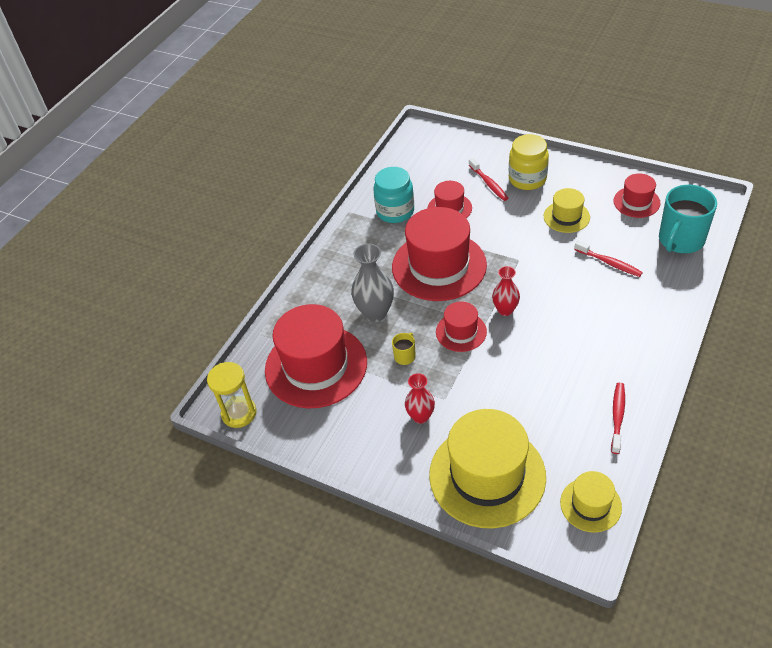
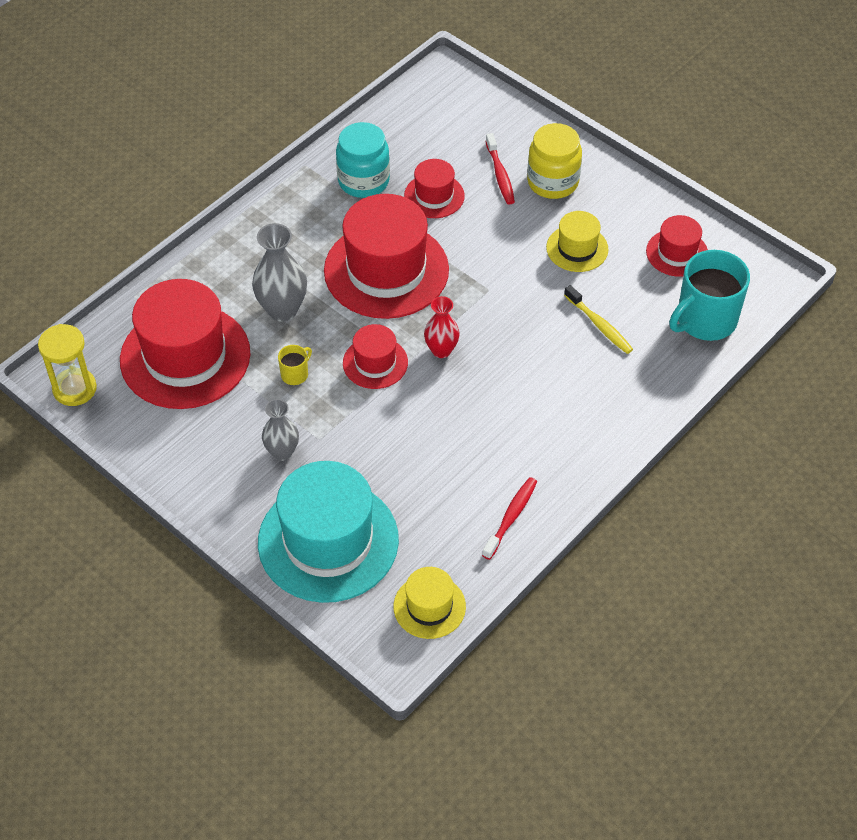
camera: 10 degrees right, 5 degrees up
(420, 416) = (282, 452): red vase -> grey vase
(487, 475) = (328, 541): yellow hat -> turquoise hat
(609, 263) = (599, 325): red toothbrush -> yellow toothbrush

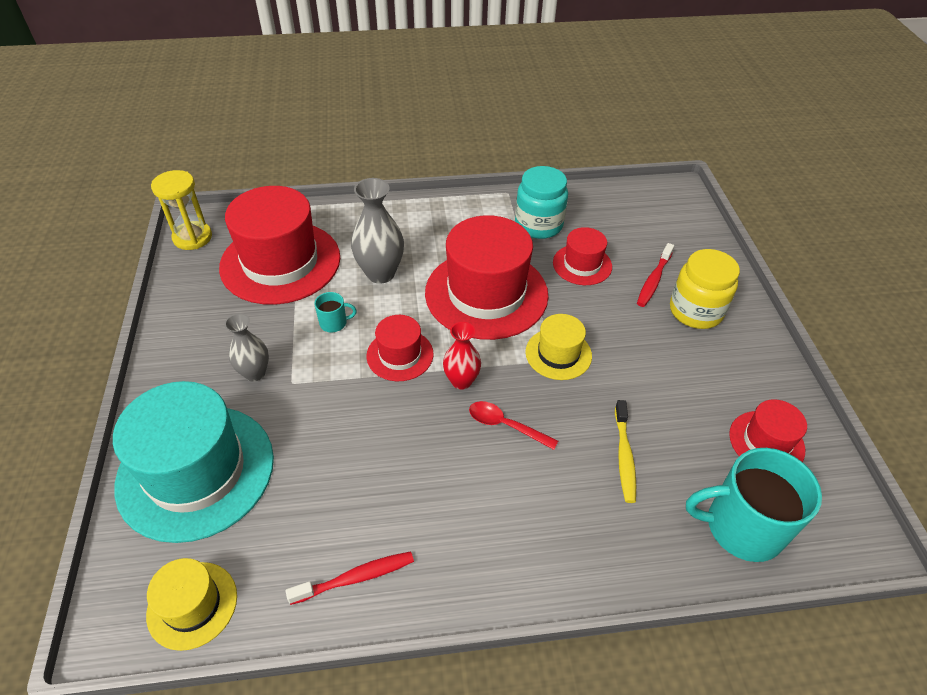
camera: 40 degrees right, 5 degrees down
(295, 374) = (334, 323): yellow mug -> turquoise mug
(504, 359) = (505, 425): none -> red spoon
(577, 248) = (667, 376): yellow hat -> yellow hat (558, 354)

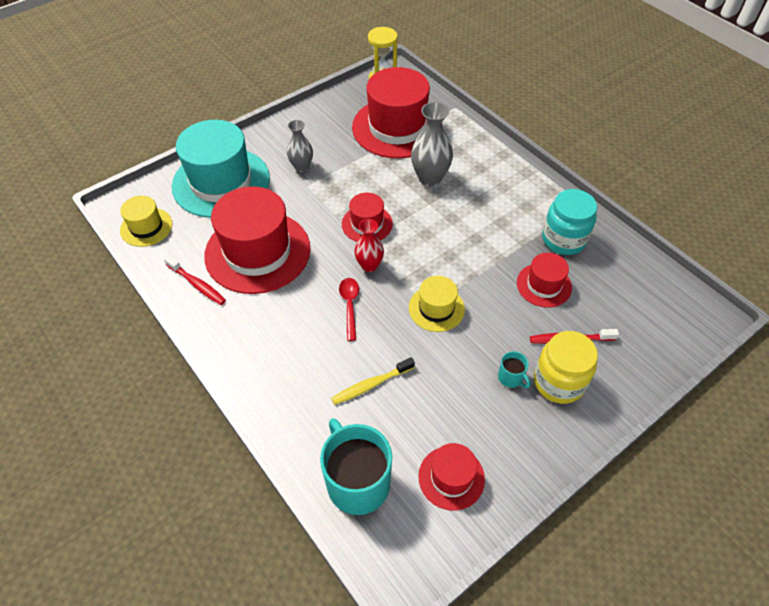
camera: 60 degrees right, 5 degrees up
(334, 323) = (367, 179): turquoise mug -> turquoise mug (511, 378)
(486, 294) = (460, 242): red hat -> red hat (257, 252)

